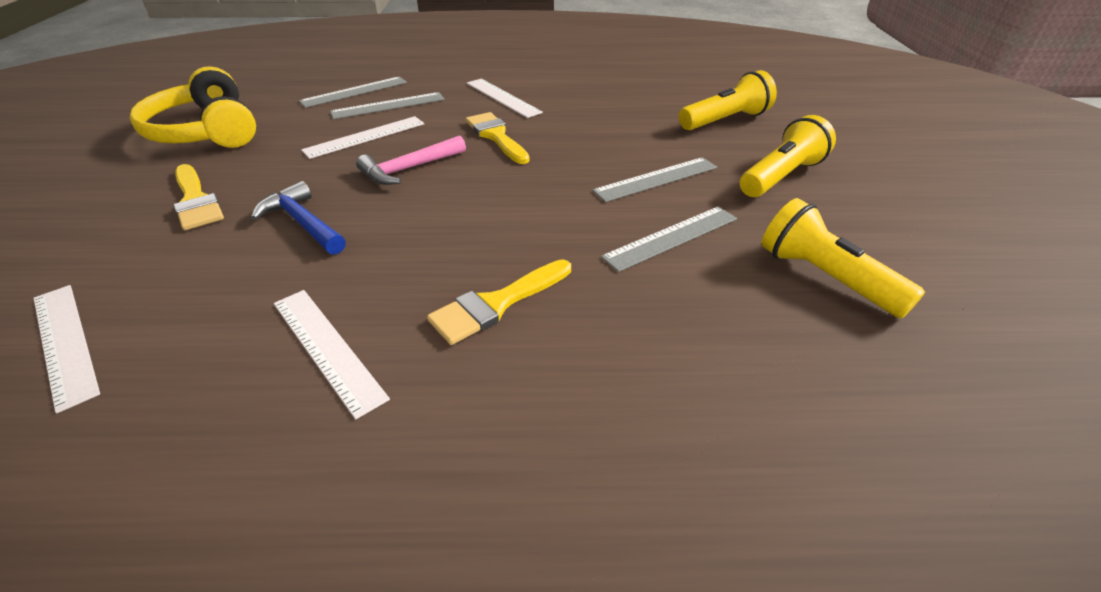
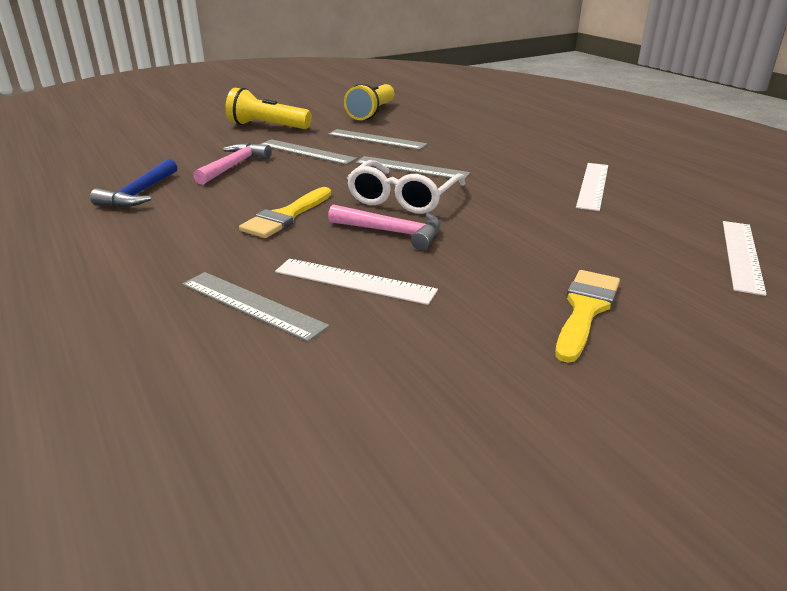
camera: 120 degrees left, 10 degrees down
(206, 131) = (474, 422): yellow headphones -> none
(303, 223) = (525, 240): blue hammer -> blue hammer (139, 193)
(354, 92) = (217, 358): grey ruler -> grey ruler (411, 168)
(466, 194) = (403, 198): none -> white glasses
(496, 304) = (496, 161): yellow brush -> none
(502, 97) = (175, 241): white ruler -> none
(641, 136) = (234, 166): none -> pink hammer
(725, 120) = (177, 147): yellow flashlight -> none

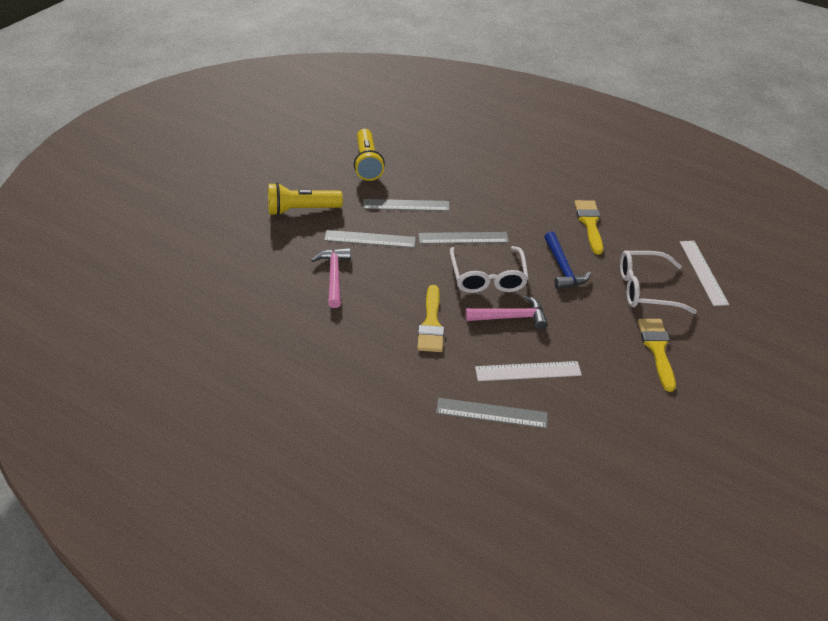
camera: 30 degrees left, 15 degrees up
(139, 193) = (301, 334): blue hammer -> blue hammer (562, 268)
(592, 185) = (589, 223): white ruler -> yellow brush
(623, 250) = (645, 289): none -> white glasses

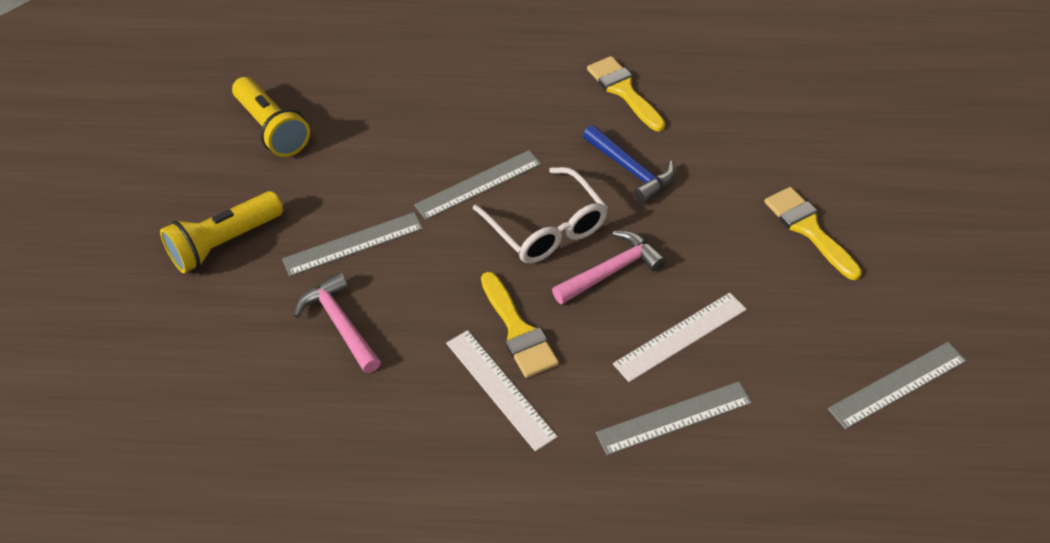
camera: 25 degrees left, 5 degrees up
(406, 205) = (369, 169): grey ruler -> grey ruler (897, 384)
(645, 289) = (745, 153): white glasses -> none
(703, 272) = (796, 99): white ruler -> white ruler (499, 389)

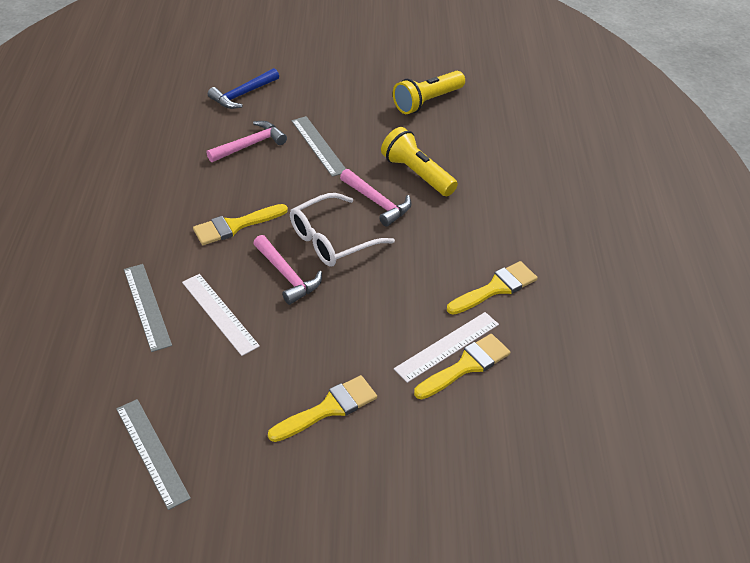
camera: 85 degrees right, 5 degrees down
(224, 243) = (320, 92): yellow flashlight -> yellow flashlight (417, 174)
(478, 184) = (377, 202): grey ruler -> pink hammer
(499, 389) = (187, 218): white ruler -> white ruler (447, 346)
(630, 170) = (397, 290): blue hammer -> blue hammer (243, 94)
(735, 121) = (466, 366): none -> yellow brush

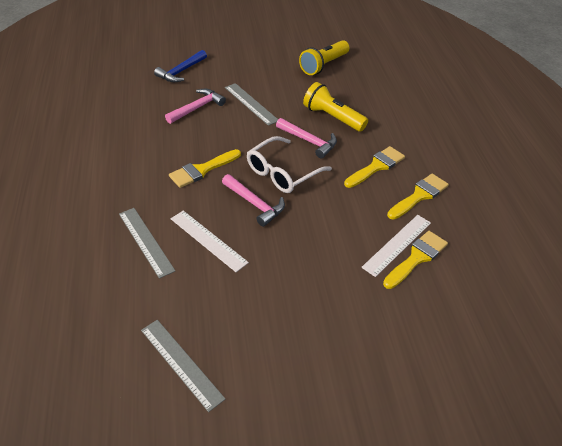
camera: 10 degrees left, 0 degrees up
(329, 408) = (319, 306): yellow brush -> yellow brush (376, 166)

